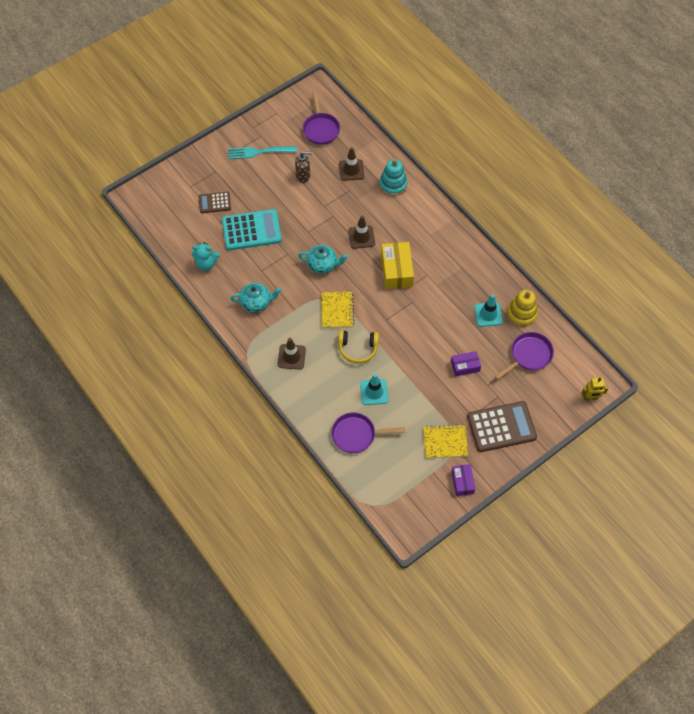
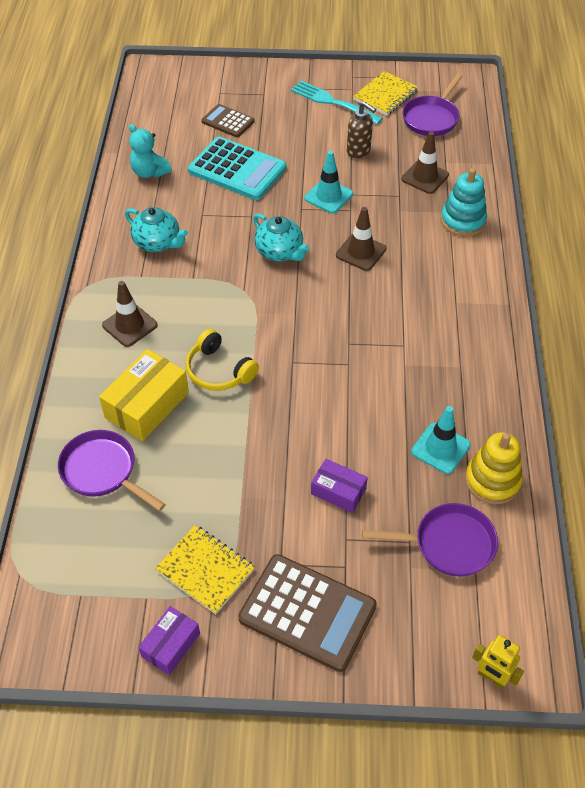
camera: 40 degrees right, 10 degrees down
(337, 310) = (241, 311): yellow notebook -> yellow notebook (385, 95)
(374, 392) = (182, 435): turquoise traffic cone -> turquoise traffic cone (328, 196)
(396, 270) = (366, 315): yellow box -> yellow box (147, 405)

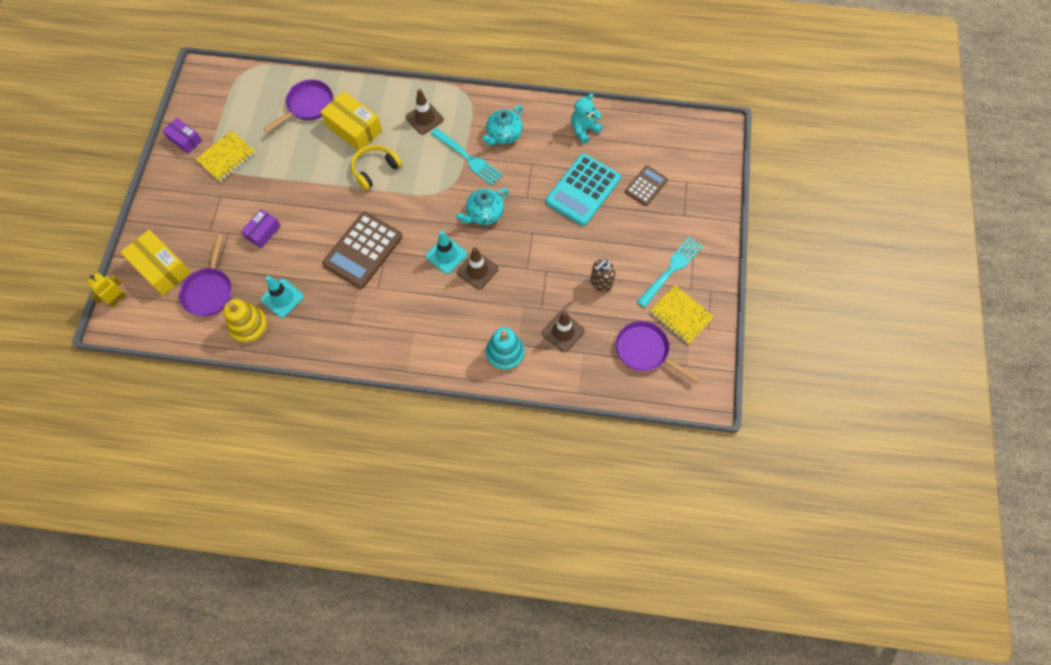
camera: 95 degrees right, 15 degrees up
(195, 275) = (467, 158): none -> turquoise fork
(307, 612) = (185, 207): brown calculator -> brown calculator (363, 250)
(328, 196) = (545, 254): turquoise traffic cone -> turquoise traffic cone (446, 255)
(423, 623) = (161, 268): none -> yellow box

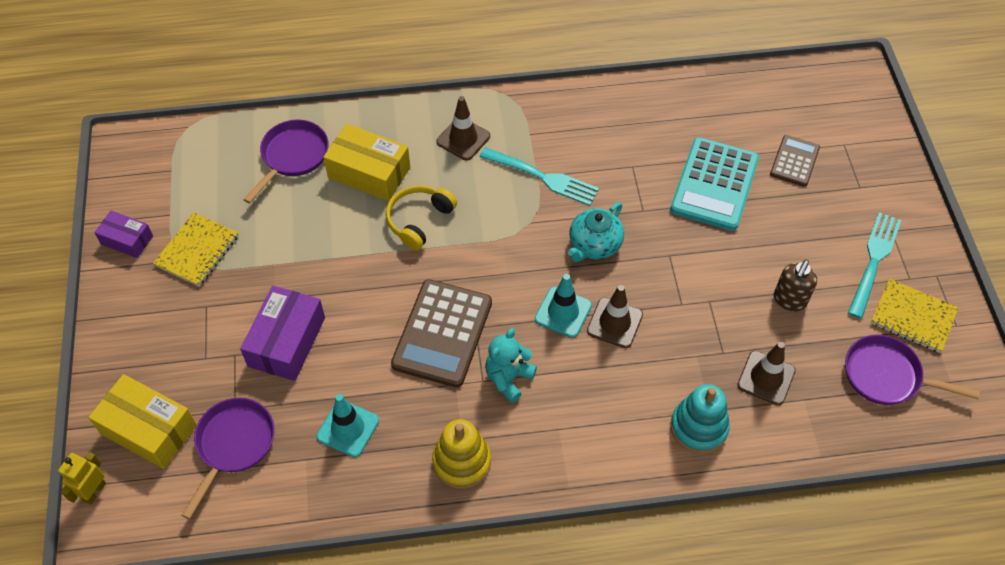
camera: 15 degrees left, 10 degrees down
(209, 291) = (233, 445): purple pan -> purple pan turned 150 degrees counterclockwise
(249, 326) = (312, 481): yellow stacking toy -> yellow stacking toy (461, 462)
(263, 232) = (287, 342): purple box -> purple box, size x1.67
(503, 135) = (579, 137): turquoise teapot -> none
(584, 130) = (684, 108): turquoise teddy bear -> turquoise teddy bear (508, 378)

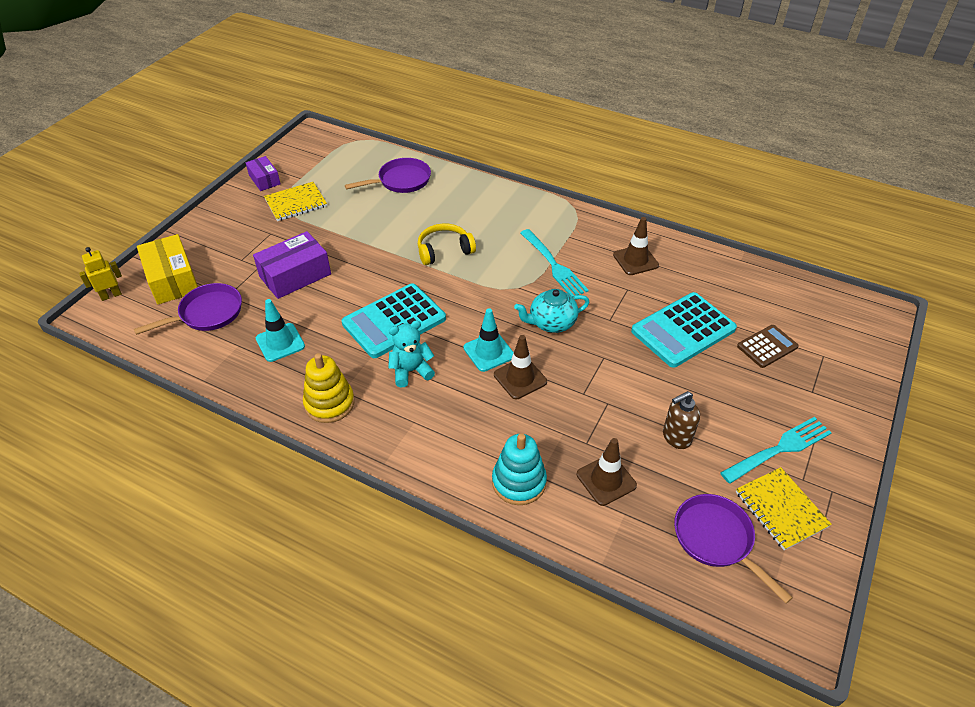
camera: 35 degrees right, 10 degrees down
(369, 173) = (439, 210): yellow box -> none
(442, 333) = (394, 321): brown calculator -> turquoise calculator
(463, 139) = (519, 219): brown traffic cone -> brown traffic cone (635, 260)

